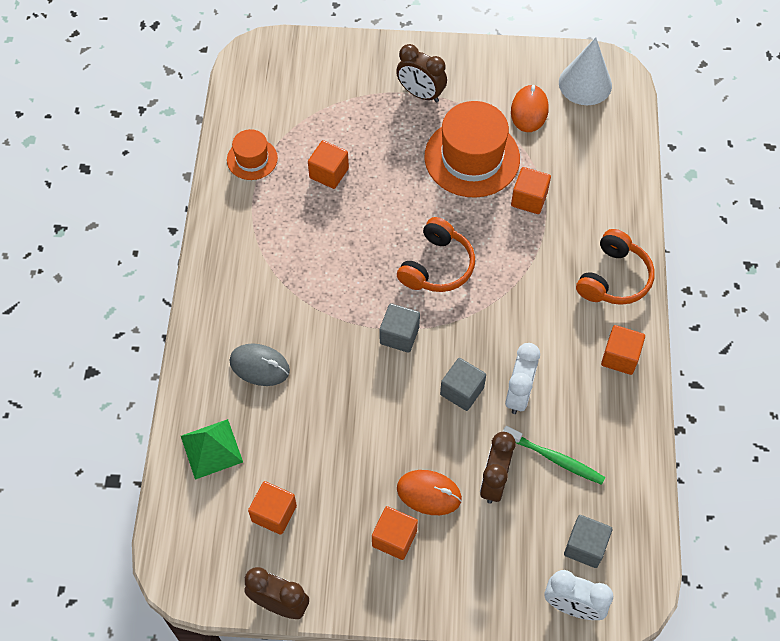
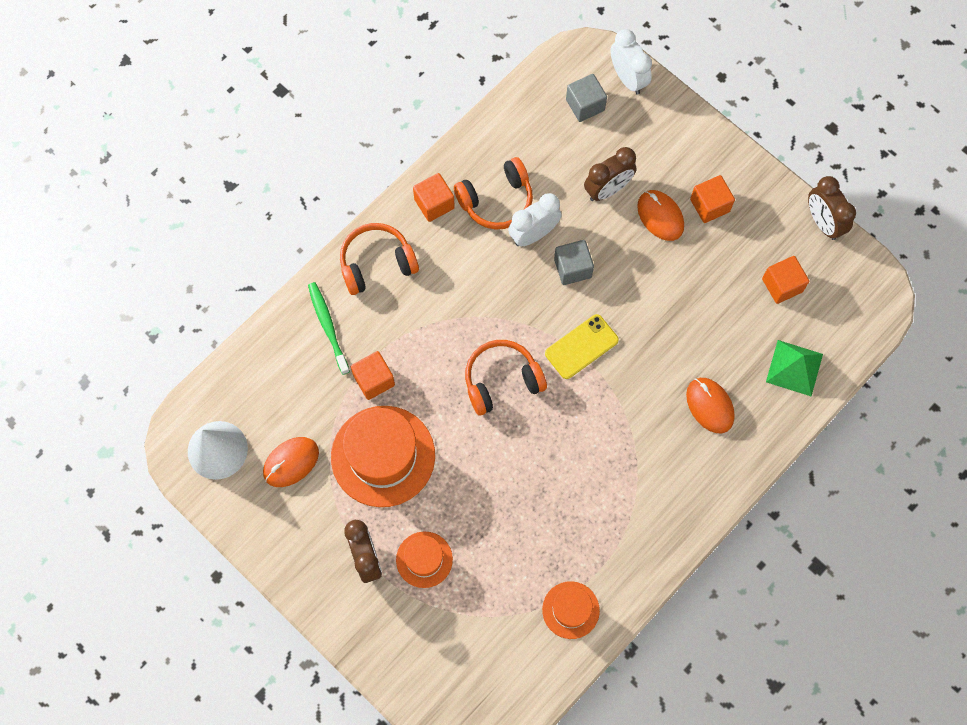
camera: 140 degrees left, 10 degrees up
(259, 366) = (710, 406): grey mouse -> orange mouse
(329, 173) = (516, 539): orange cube -> none
(381, 119) = (424, 559): none -> orange hat
(399, 335) = (581, 347): grey cube -> yellow phone
(554, 458) = (551, 173): green toothbrush -> green toothbrush (328, 327)
(574, 398) = (496, 201): none -> orange headphones

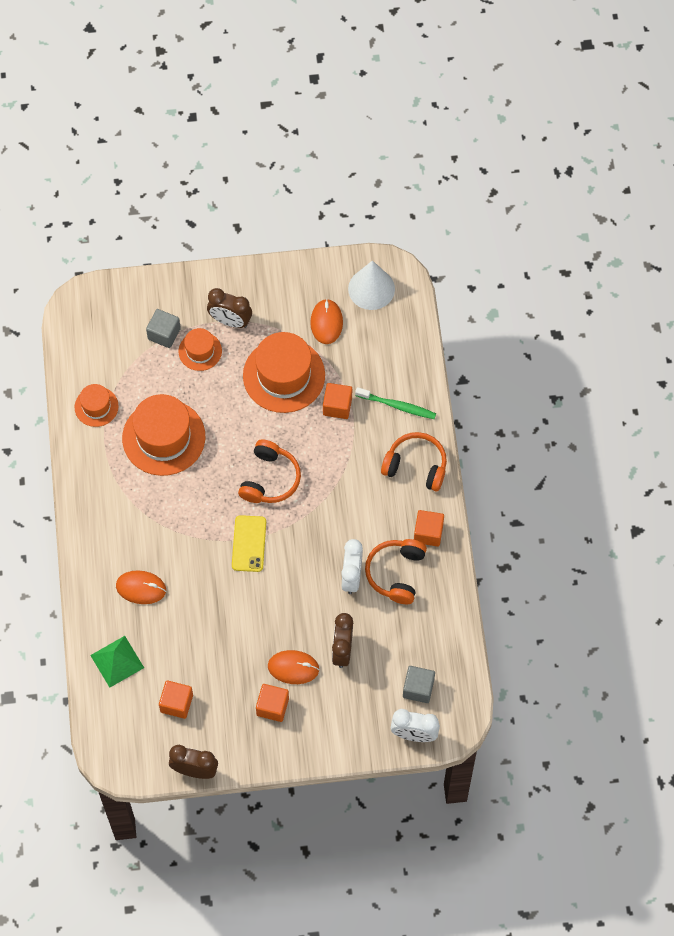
camera: 130 degrees right, 5 degrees down
(376, 263) = (416, 466): orange headphones -> orange headphones turned 90 degrees counterclockwise
(545, 515) = (163, 437): none -> orange hat
(572, 268) = (306, 582): grey cube -> grey cube (164, 334)

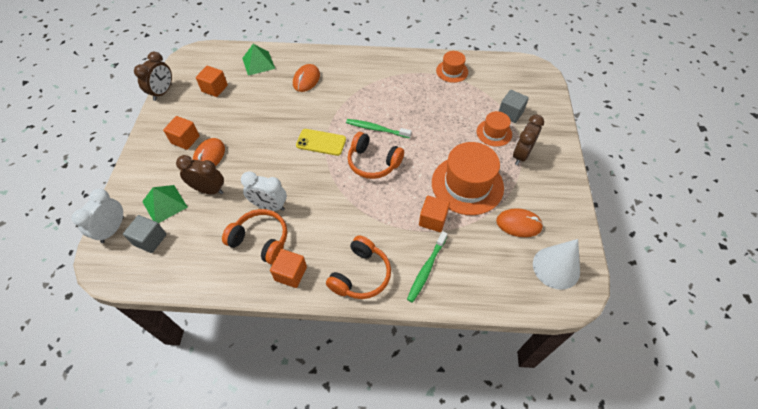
camera: 100 degrees right, 10 degrees down
(163, 437) = (421, 104): orange hat -> none
(216, 483) = (377, 129): none -> green toothbrush
(370, 692) = (164, 204): none -> green pyramid

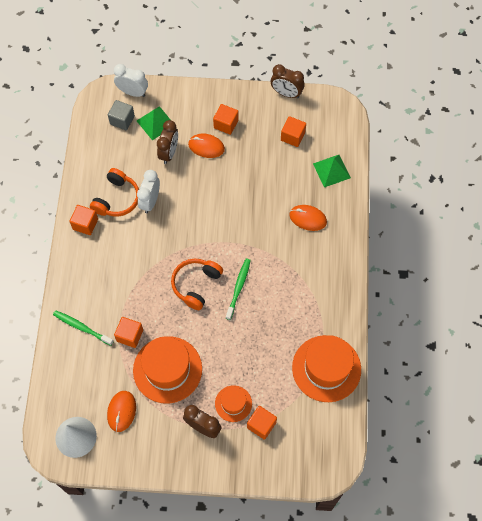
camera: 90 degrees right, 10 degrees up
(321, 142) = (221, 238): yellow phone -> none
(361, 275) = (80, 276): orange headphones -> none
(452, 71) = (326, 368): orange hat -> orange hat, size x1.88
(510, 113) = (261, 425): grey cube -> orange cube

